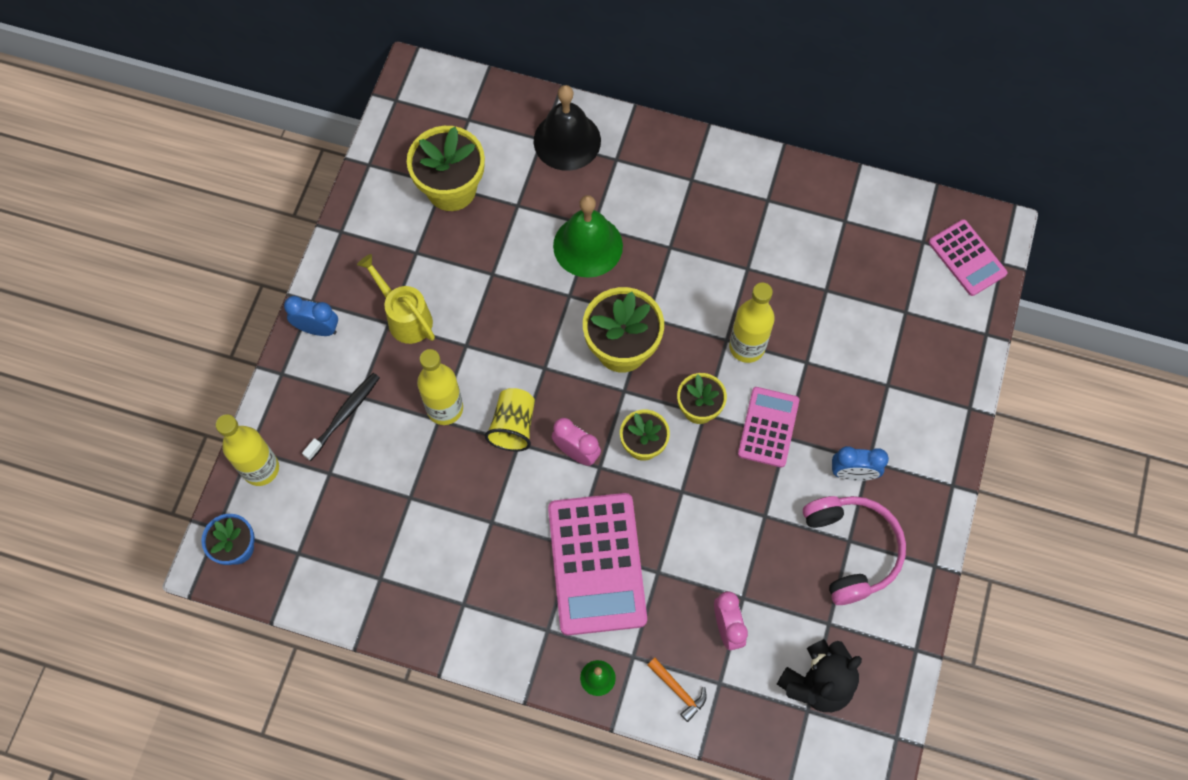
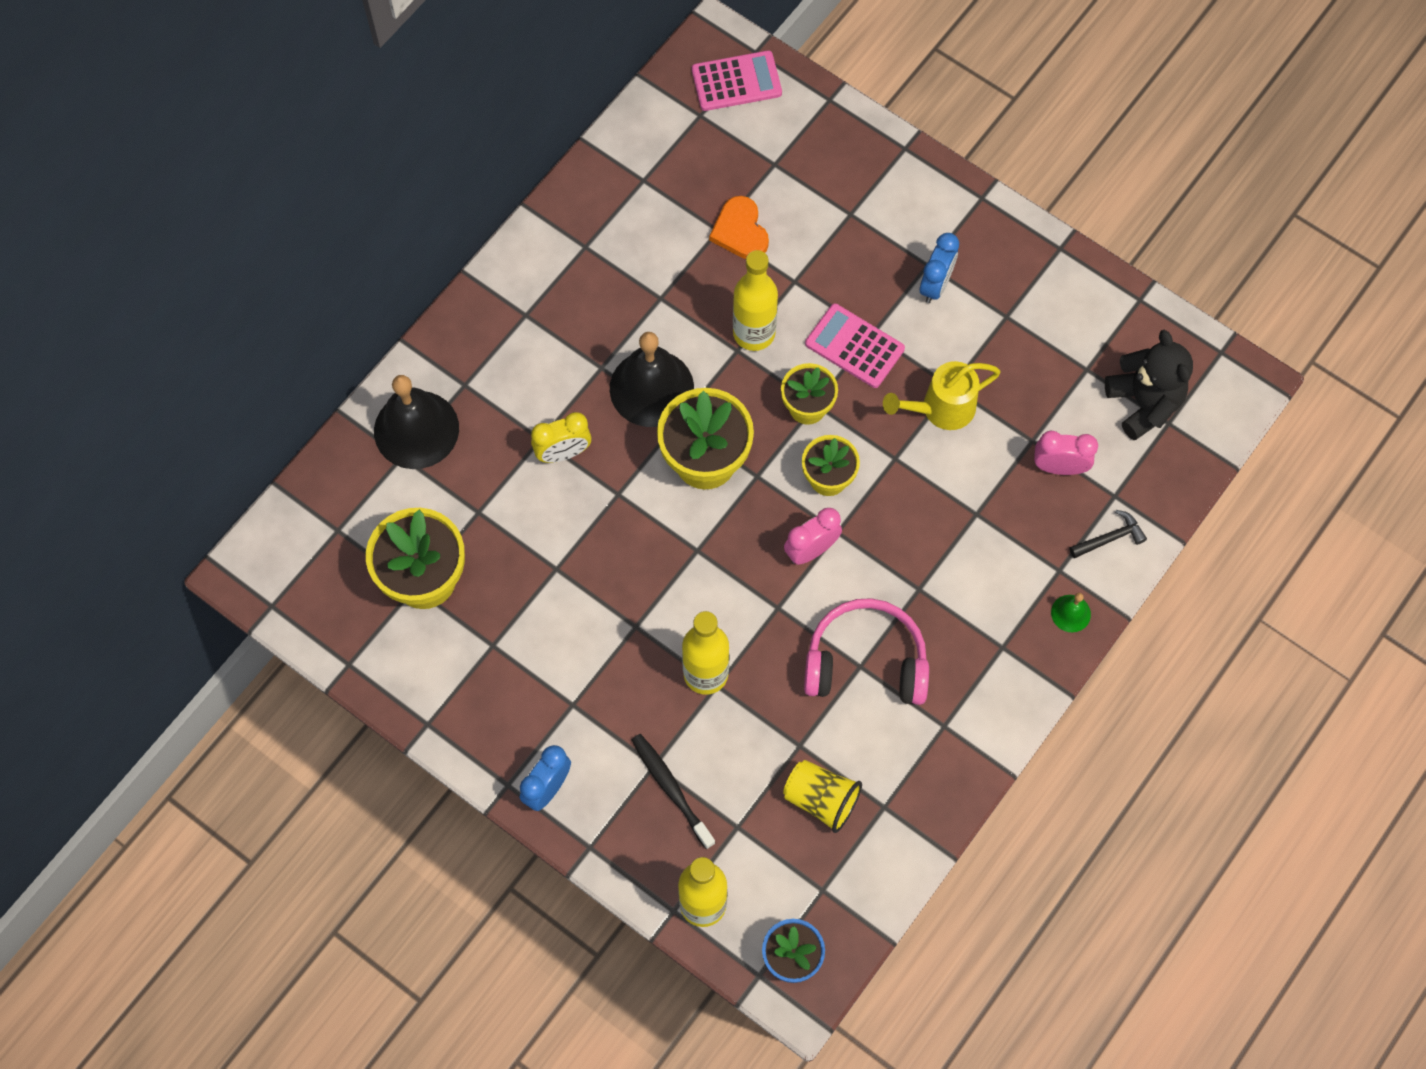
camera: 70 degrees left, 0 degrees up
(405, 317) = (573, 683): yellow watering can -> yellow watering can (940, 409)
(513, 426) = (755, 606): yellow cup -> yellow cup (821, 799)
(588, 245) = (563, 453): green bell -> yellow clock
(597, 564) = (946, 572): pink calculator -> none
(667, 288) = (651, 388): none -> black bell
(678, 691) = (1110, 538): orange hammer -> black hammer
(832, 306) = (740, 231): none -> orange heart
(851, 550) = (1017, 318): pink headphones -> pink headphones (866, 662)

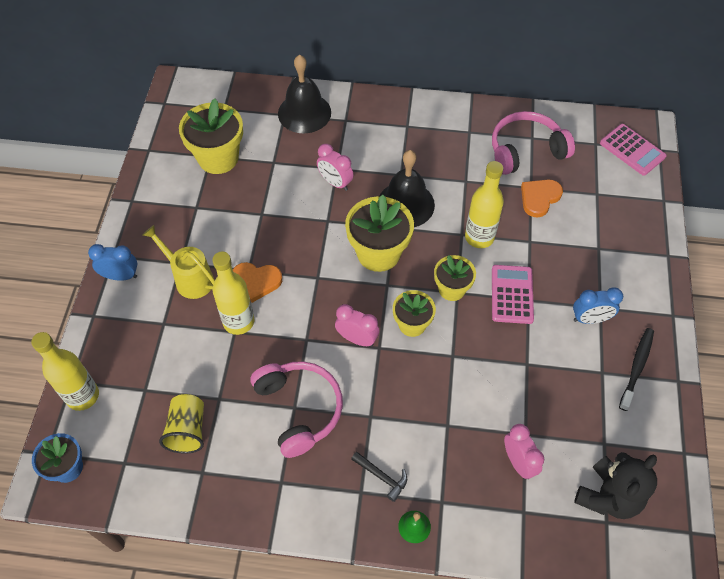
camera: 60 degrees right, 10 degrees down
(563, 453) = (335, 183): yellow clock -> pink clock
(659, 200) = (526, 150): none -> pink headphones
(659, 625) = (256, 281): none -> orange heart
(671, 789) = (152, 340): black toothbrush -> black toothbrush (636, 367)
(940, 409) = (506, 365): yellow watering can -> yellow watering can (190, 278)
(1110, 538) = (489, 525): black hammer -> black hammer (382, 477)

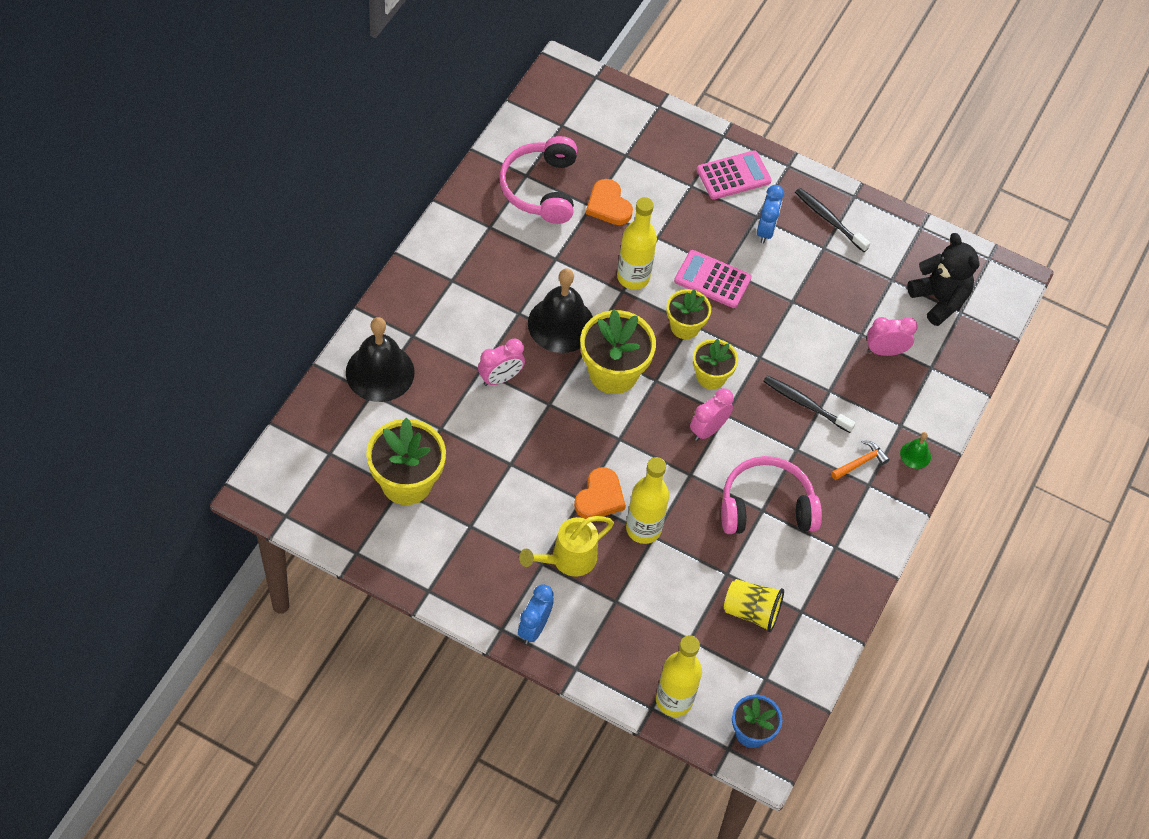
camera: 75 degrees left, 0 degrees up
(382, 477) = (860, 462): black hammer -> orange hammer
(422, 409) = (805, 404): none -> black toothbrush
(632, 150) = (585, 99): pink calculator -> pink calculator (733, 176)

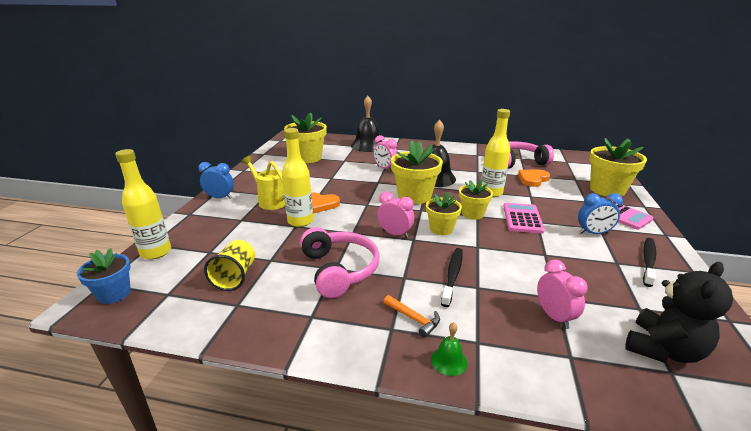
camera: 80 degrees right, 30 degrees down
(669, 142) = (607, 190): none -> yellow flower pot

